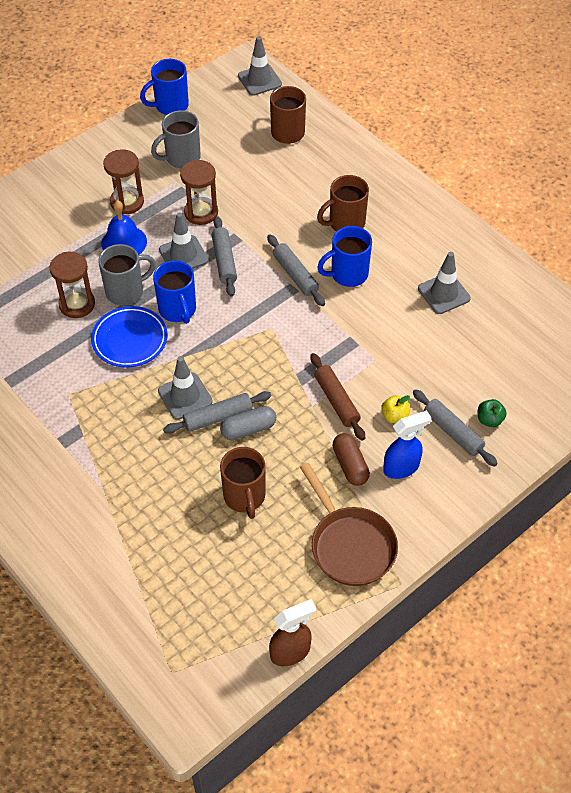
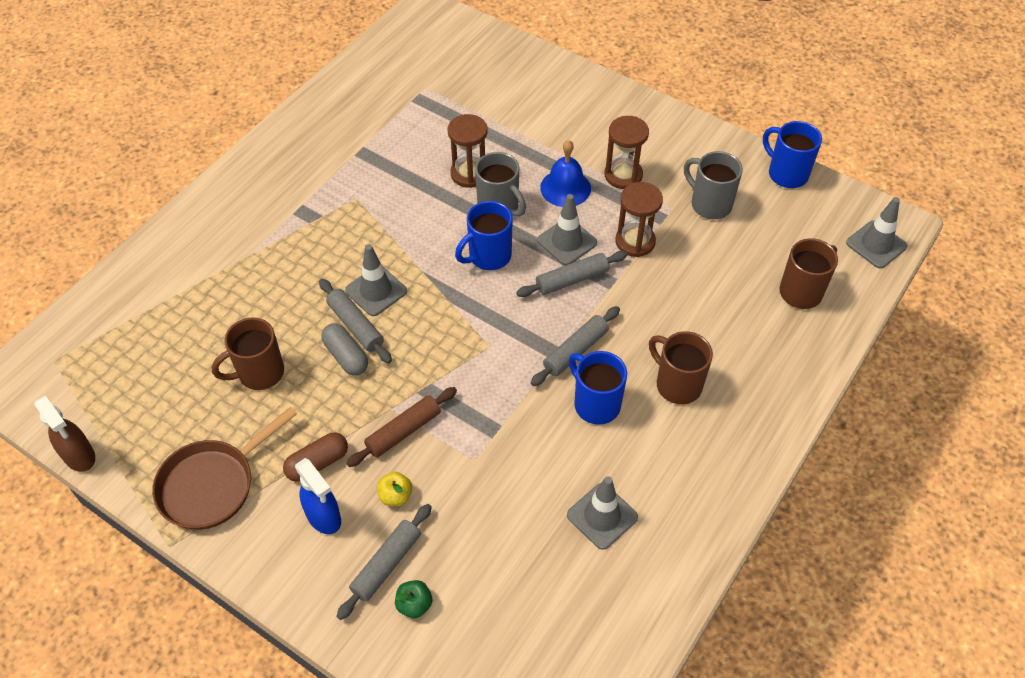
camera: 75 degrees right, 0 degrees up
(130, 340) = (436, 227): blue plate -> none

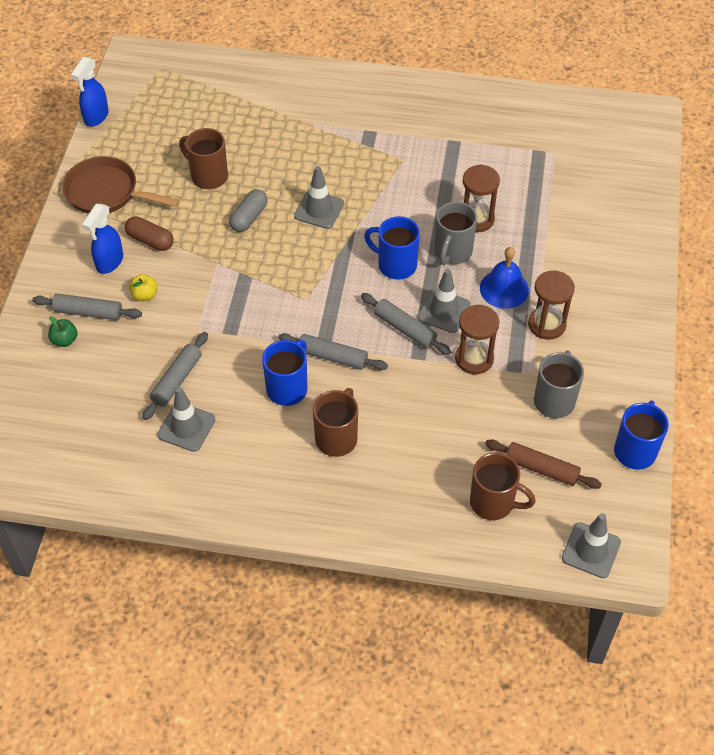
camera: 65 degrees right, 0 degrees up
(79, 456) = (96, 117): brown spray bottle -> blue spray bottle
(355, 326) = (279, 211): grey rolling pin -> grey rolling pin (177, 380)
(403, 431) = (201, 278): brown rolling pin -> brown rolling pin (541, 469)

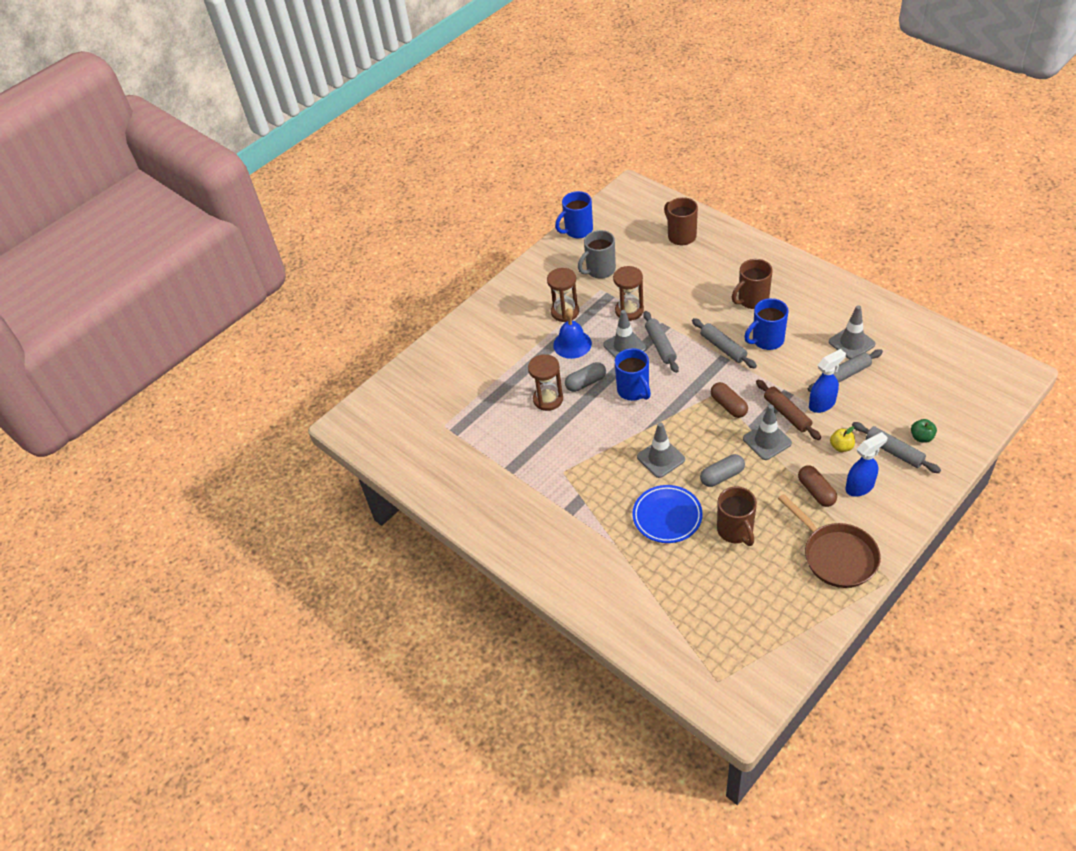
camera: 140 degrees left, 5 degrees down
(96, 117) = (813, 649): blue spray bottle -> blue spray bottle (822, 404)
(278, 162) = (667, 516): none -> blue plate
(285, 290) = (728, 406): none -> brown capsule
(452, 252) = (586, 383): grey mug -> grey capsule
(541, 469) = (639, 241): brown rolling pin -> brown rolling pin (787, 414)
(591, 550) = (645, 199): grey traffic cone -> grey traffic cone (767, 441)

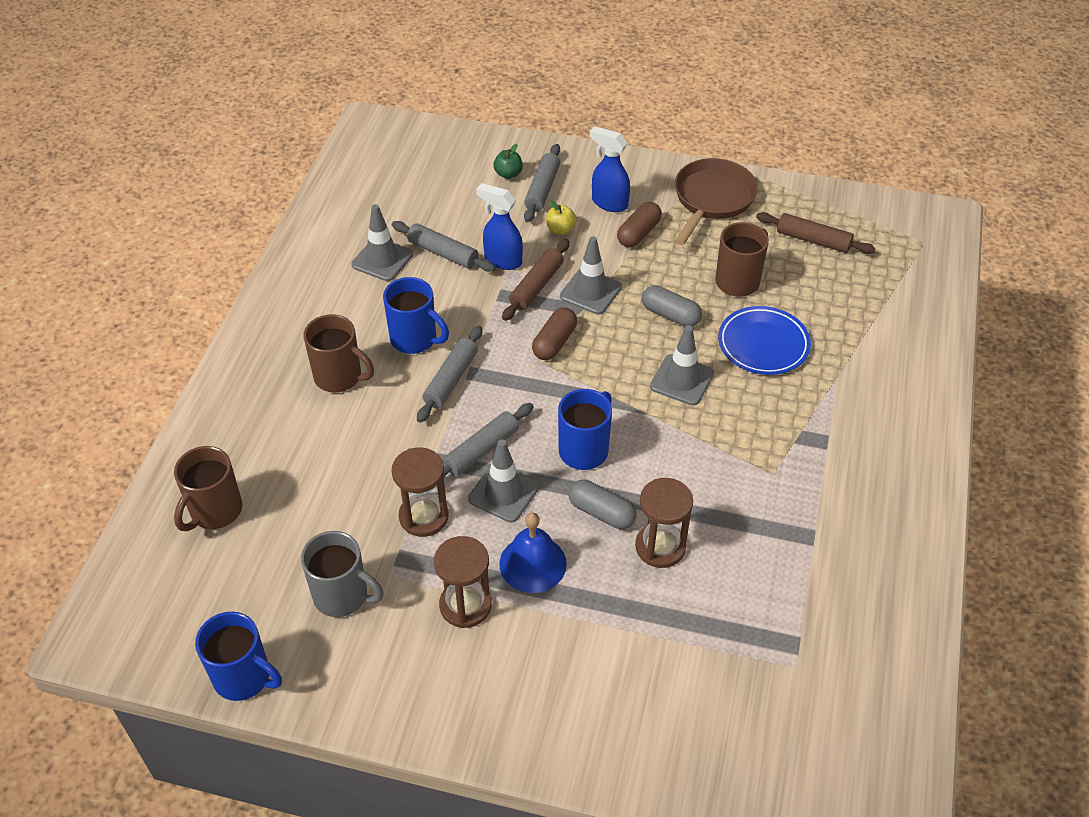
camera: 125 degrees left, 0 degrees up
(757, 602) = (813, 240): none -> brown rolling pin

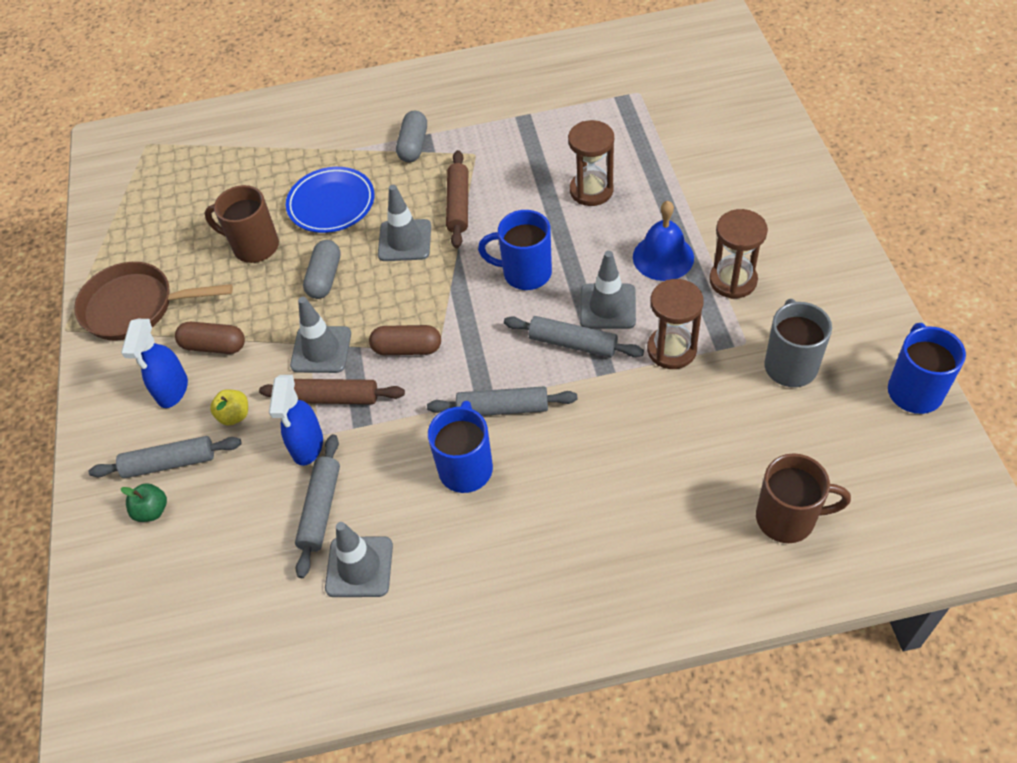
camera: 110 degrees left, 5 degrees up
(339, 377) = (556, 508): brown mug -> none
(601, 512) = (583, 236): grey capsule -> grey capsule (413, 145)
(813, 240) = (172, 214): brown rolling pin -> brown rolling pin (458, 205)

